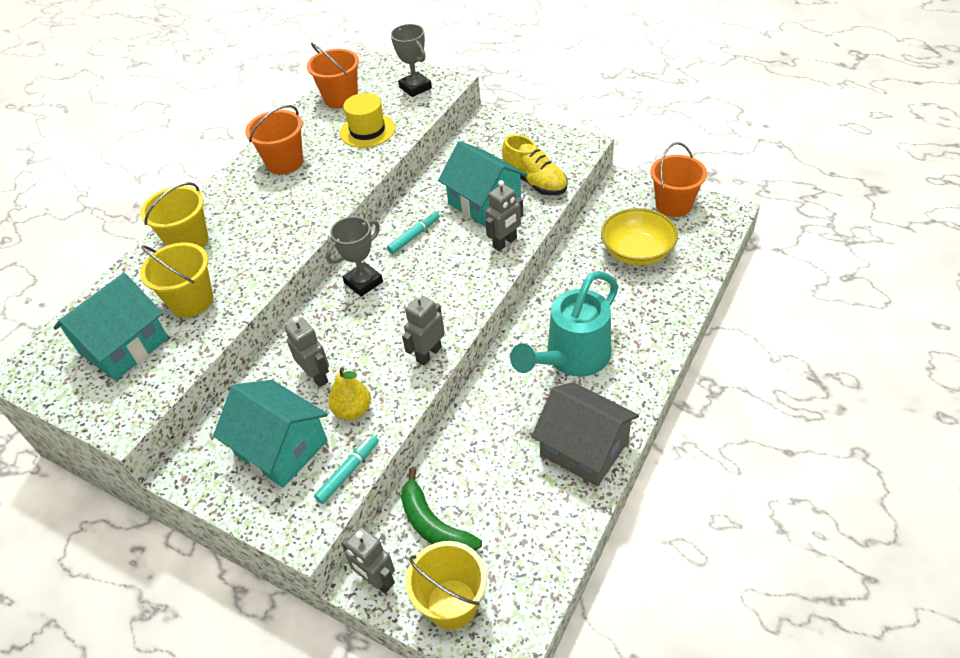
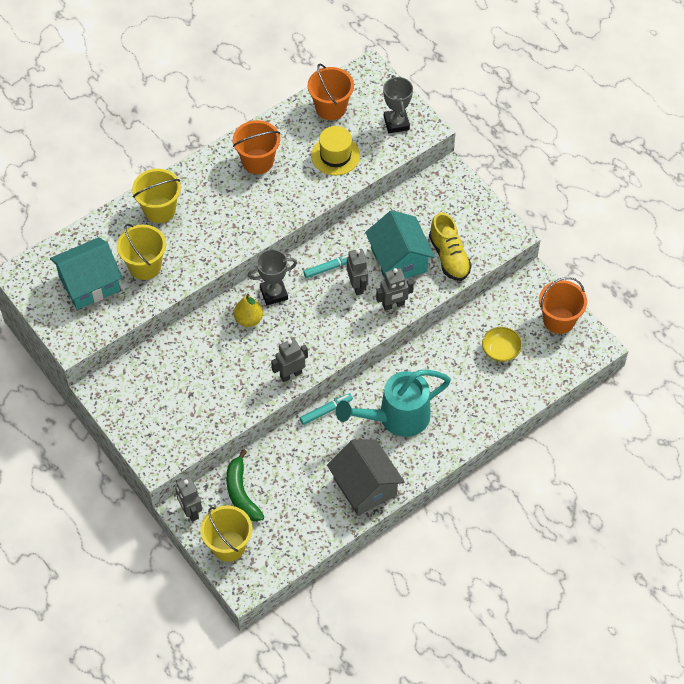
camera: 20 degrees right, 10 degrees up
(281, 448) = (165, 400): turquoise house -> none
(317, 376) = (208, 357): grey robot -> grey robot (357, 286)
(348, 472) = (200, 436): turquoise marker -> turquoise marker (326, 411)
(353, 410) = (221, 394): yellow pear -> yellow pear (249, 319)
(637, 252) = (501, 350): yellow bowl -> yellow bowl, size x0.63

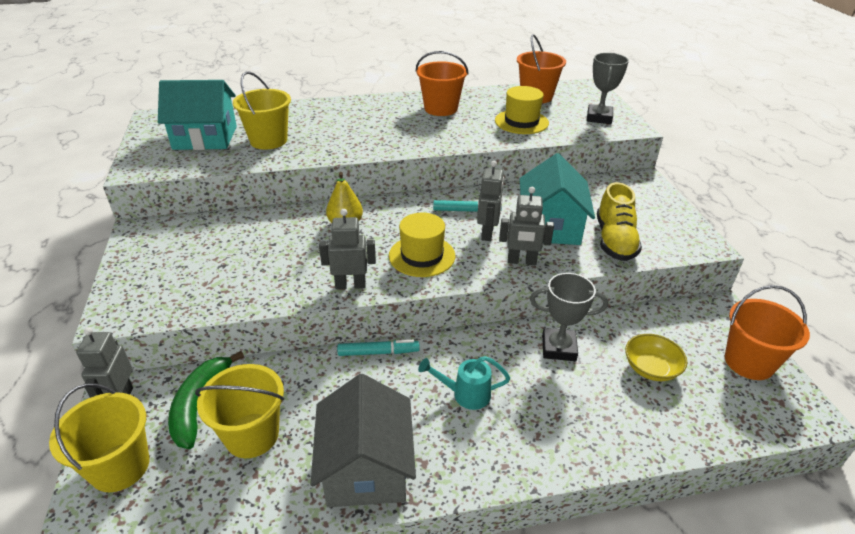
camera: 25 degrees right, 20 degrees down
(159, 210) = (321, 113): yellow bucket -> yellow bucket (252, 435)
(273, 293) = (390, 212): grey trophy -> grey trophy (558, 348)
(323, 328) = (422, 256): none -> yellow hat
(396, 417) = (465, 394): turquoise watering can -> turquoise watering can, size x0.48

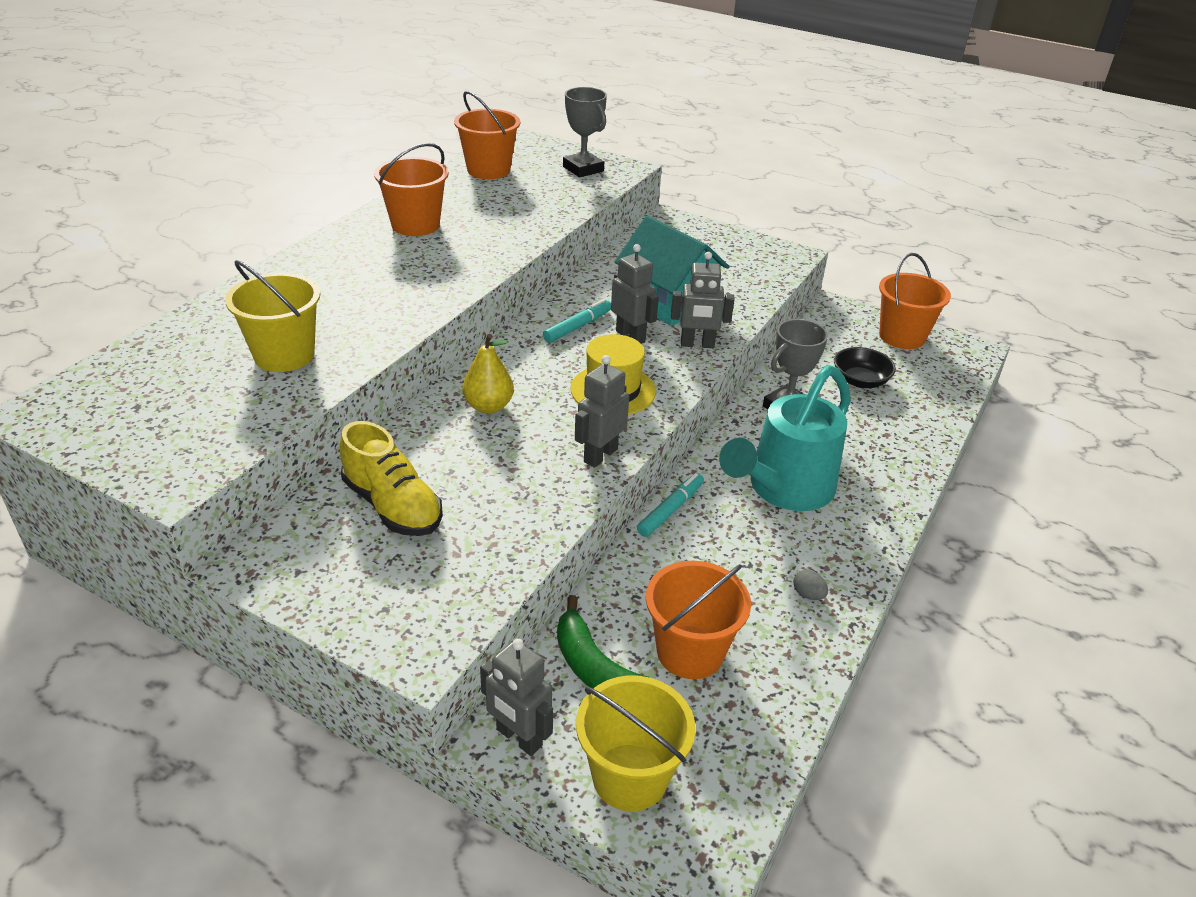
camera: 50 degrees left, 0 degrees up
(205, 138) = (186, 395): turquoise house -> none
(252, 435) = (690, 652): yellow bucket -> orange bucket
(366, 467) = (808, 594): grey house -> grey egg
(465, 394) = (784, 489): turquoise watering can -> turquoise watering can, size x2.07
(521, 122) = (523, 204): yellow hat -> none
(521, 261) = (697, 344): grey robot -> grey robot turned 45 degrees clockwise
(614, 240) = (732, 286): yellow shoe -> yellow shoe (392, 506)
(651, 368) = (860, 381): yellow bowl -> black bowl

